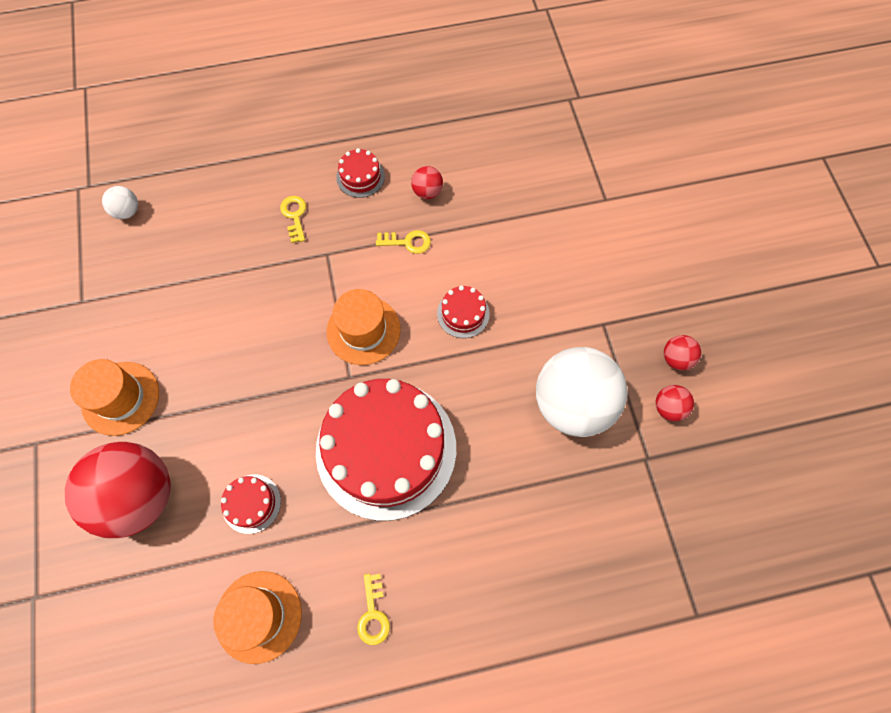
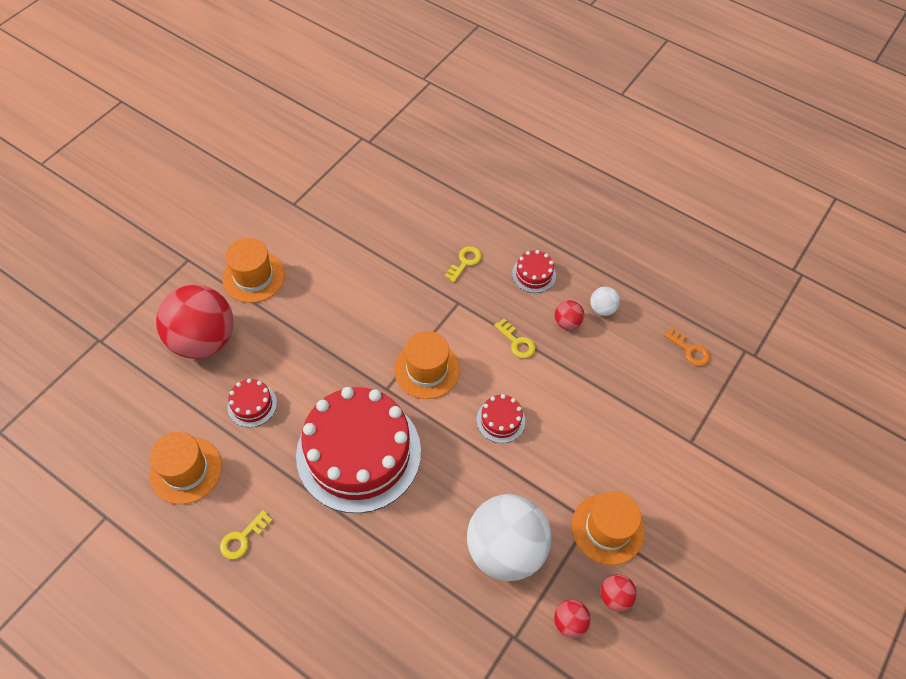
camera: 45 degrees right, 10 degrees down
(127, 211) = (373, 174): white ball -> white ball (602, 309)
(534, 133) = (689, 350): none -> orange key
(621, 316) = (607, 529): none -> orange hat

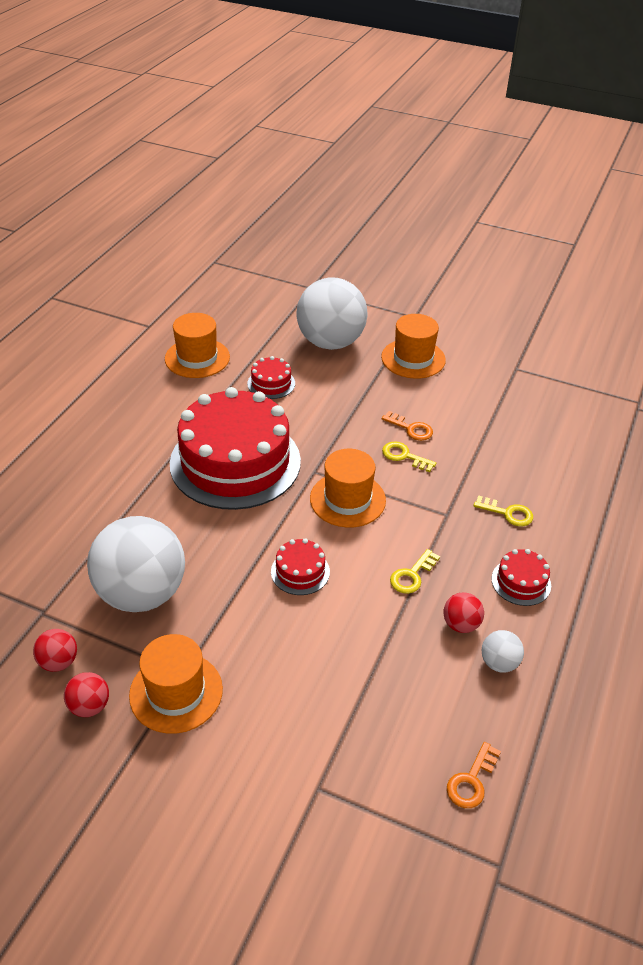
camera: 80 degrees right, 15 degrees down
(204, 340) = (330, 342): red ball -> white ball
(242, 538) = (137, 402): yellow key -> yellow key (404, 456)
(351, 302) = (411, 428): none -> orange key

